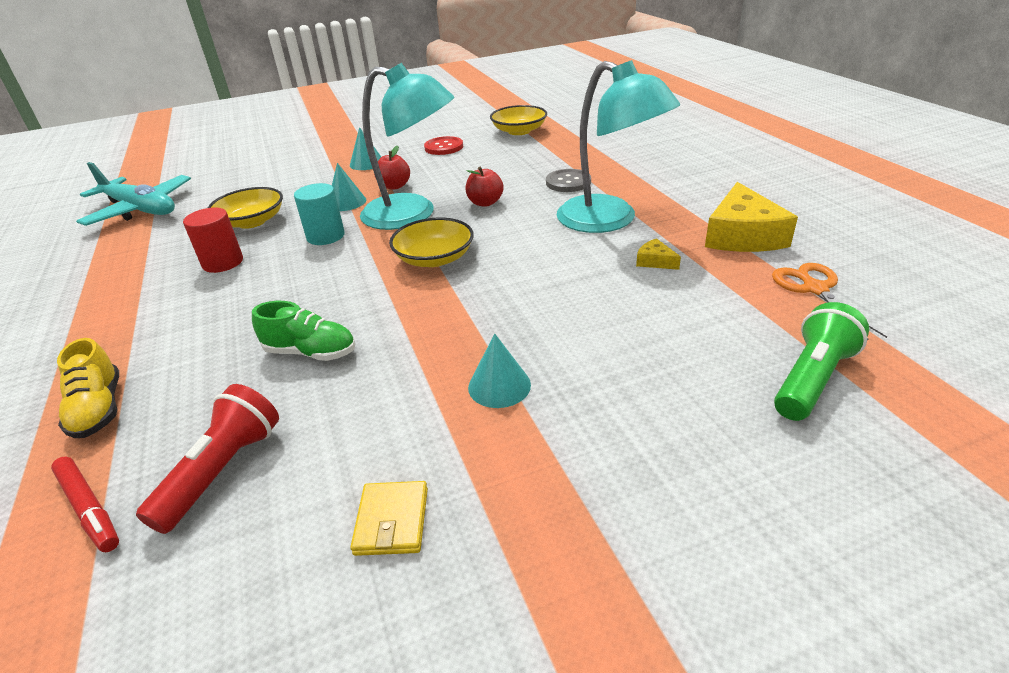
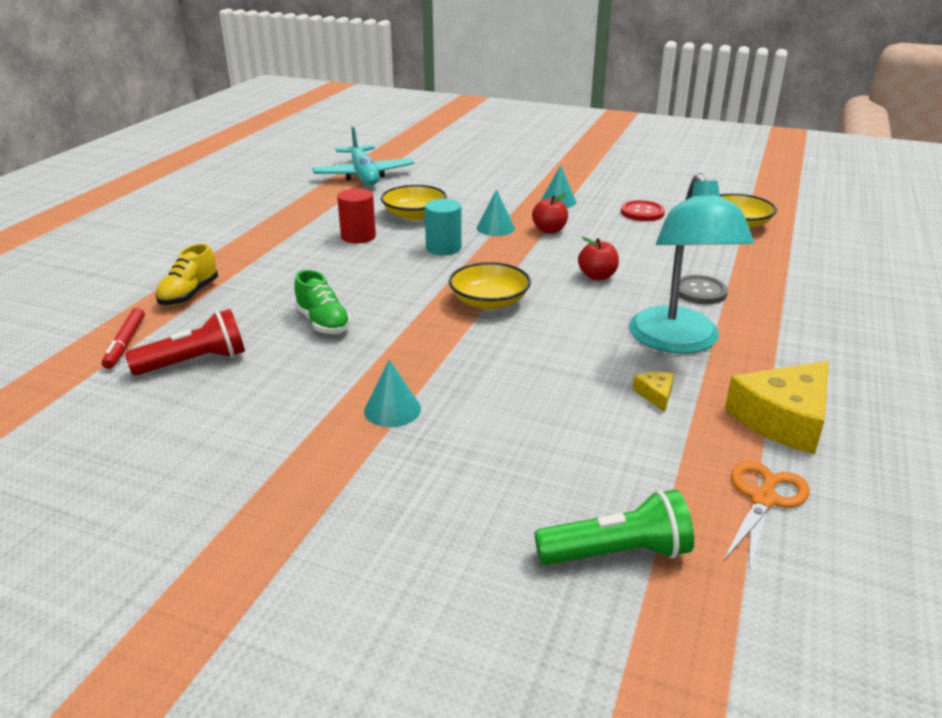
camera: 40 degrees right, 5 degrees down
(392, 521) = (226, 441): yellow wallet -> none
(412, 214) = (526, 260): turquoise lamp -> none

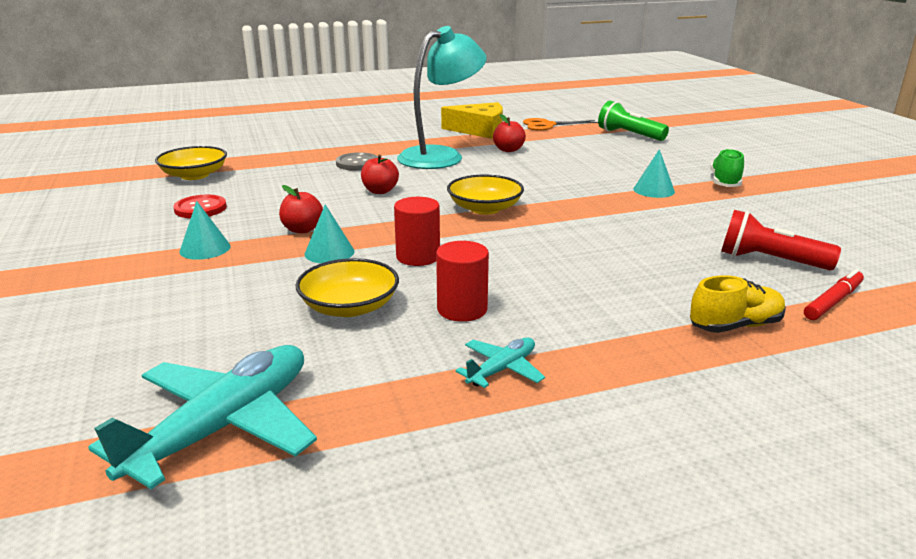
camera: 130 degrees left, 5 degrees down
(293, 225) = (502, 369): none -> turquoise plane
(323, 323) = (630, 245): green shoe -> green shoe (725, 182)
(443, 248) = (418, 257): turquoise cylinder -> red cylinder
(655, 394) = (508, 150): yellow cheese -> red apple

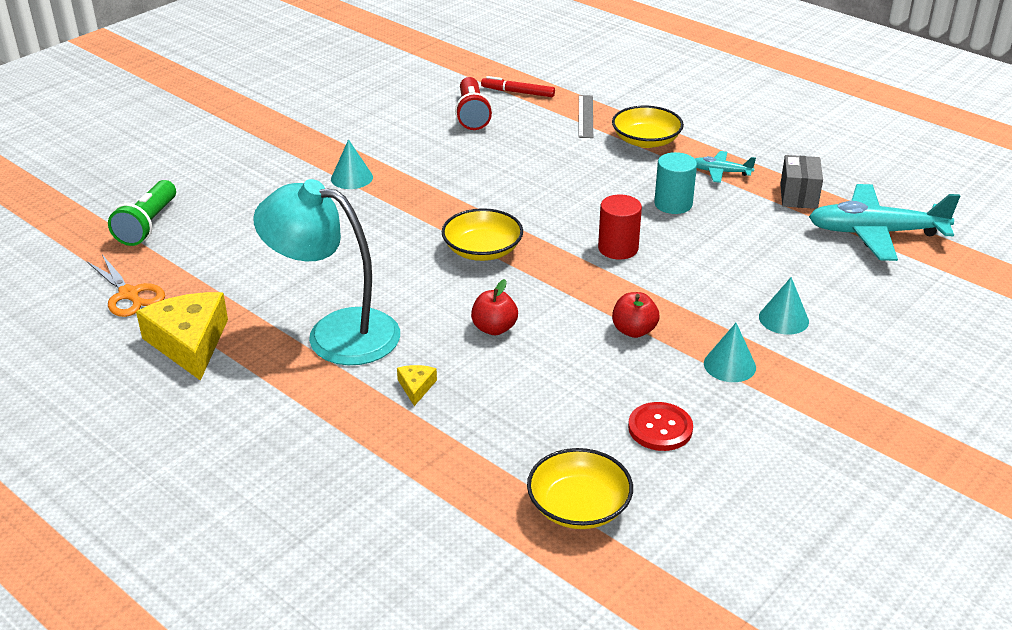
camera: 120 degrees left, 10 degrees up
(329, 252) = (659, 293): turquoise cone -> turquoise cone (783, 319)
(349, 307) = (723, 247): yellow bowl -> yellow bowl (646, 141)
(357, 163) = (416, 387): grey button -> yellow cheese
(379, 406) = (798, 196): none -> grey box
(462, 309) = (673, 204): red cylinder -> turquoise cylinder
(508, 150) = (273, 292): red apple -> none
(725, 182) = (298, 148): green shoe -> none
(735, 326) = (585, 116): yellow shoe -> grey ruler

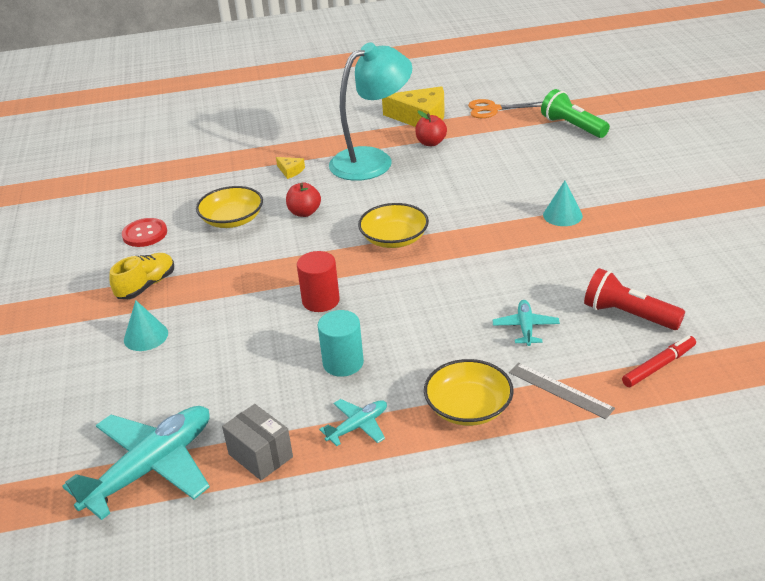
camera: 130 degrees right, 0 degrees up
(535, 147) = (525, 327): none -> turquoise plane
(578, 506) = (141, 187): yellow bowl -> yellow bowl (232, 220)
(634, 330) = (229, 264): red apple -> red apple (431, 143)
(729, 365) = (146, 286): turquoise cone -> yellow shoe

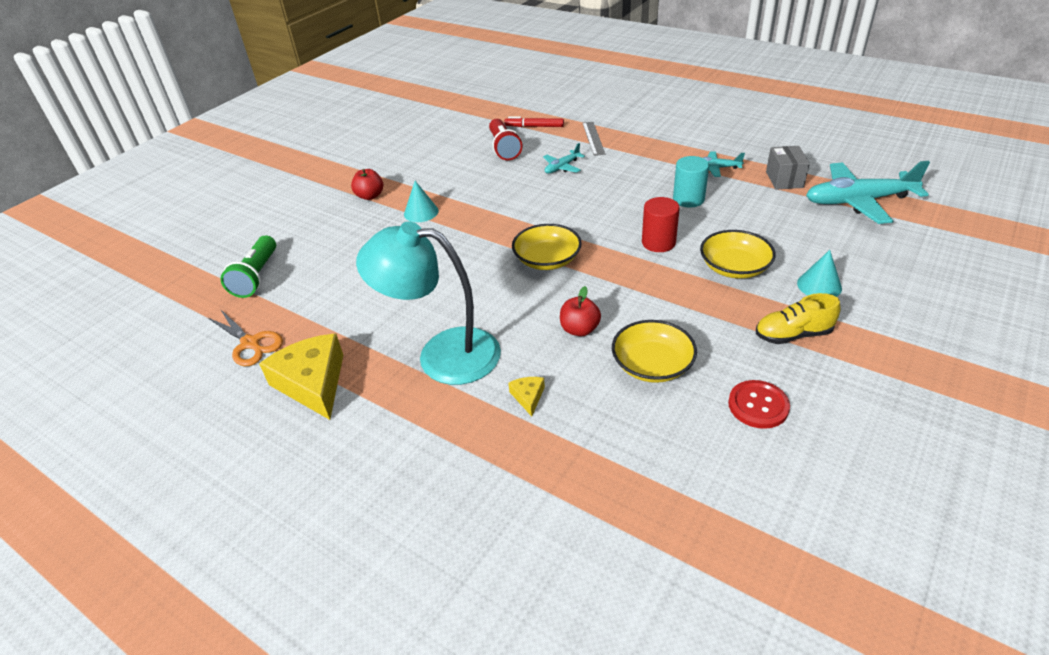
camera: 135 degrees left, 5 degrees up
(431, 143) = (367, 339): red apple -> red apple (370, 196)
(468, 407) = (647, 151): yellow bowl -> yellow bowl (734, 267)

